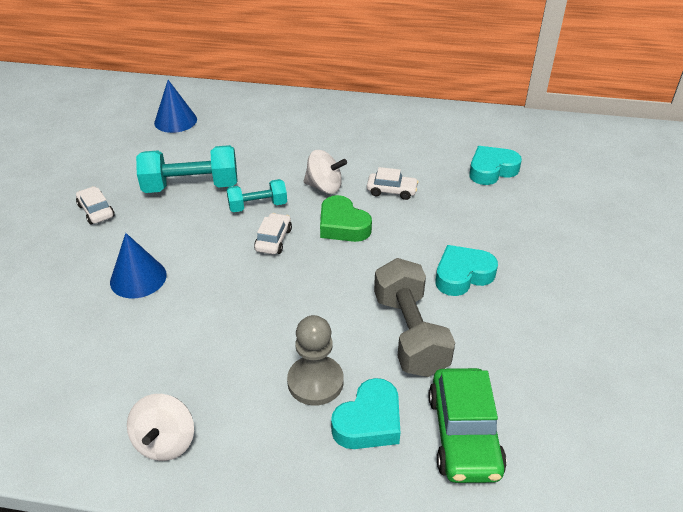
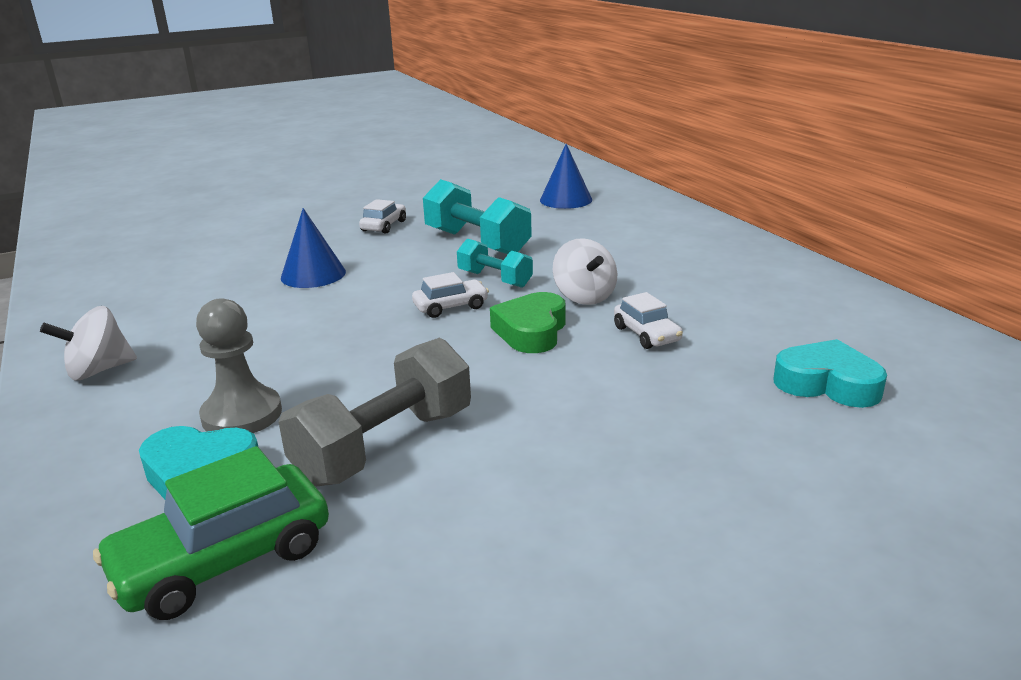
camera: 55 degrees right, 15 degrees down
(462, 275) = (551, 444): turquoise heart -> none

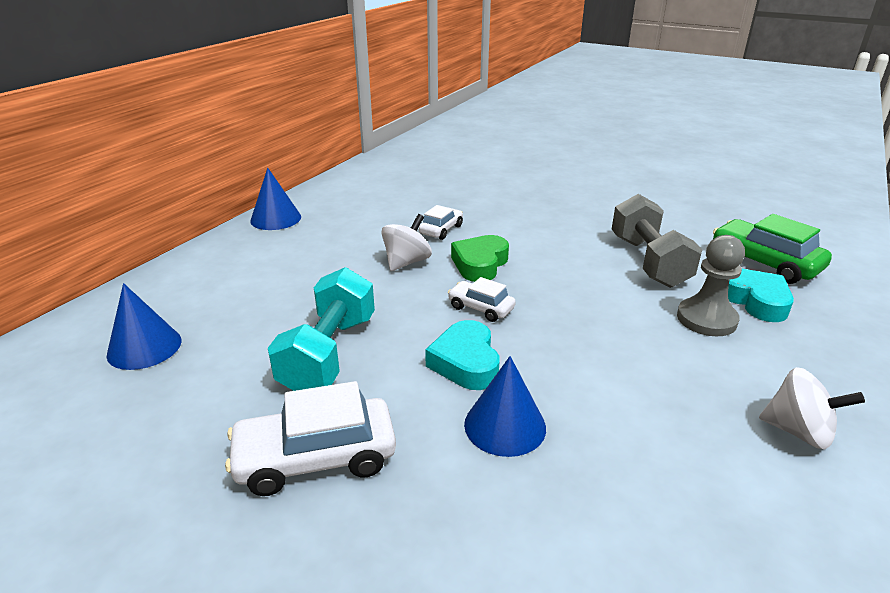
camera: 125 degrees left, 5 degrees up
(223, 559) = (764, 263): green car -> green car turned 150 degrees counterclockwise
(384, 226) = (316, 458): white car -> white car, size x1.77
(385, 445) = (648, 261): grey dumbbell -> grey dumbbell turned 75 degrees clockwise
(495, 279) = (410, 309): turquoise dumbbell -> none
(531, 331) = (480, 264): green heart -> green heart turned 135 degrees clockwise
(769, 257) = (276, 218): none -> blue cone
(827, 384) = (444, 183): turquoise heart -> turquoise heart (465, 362)

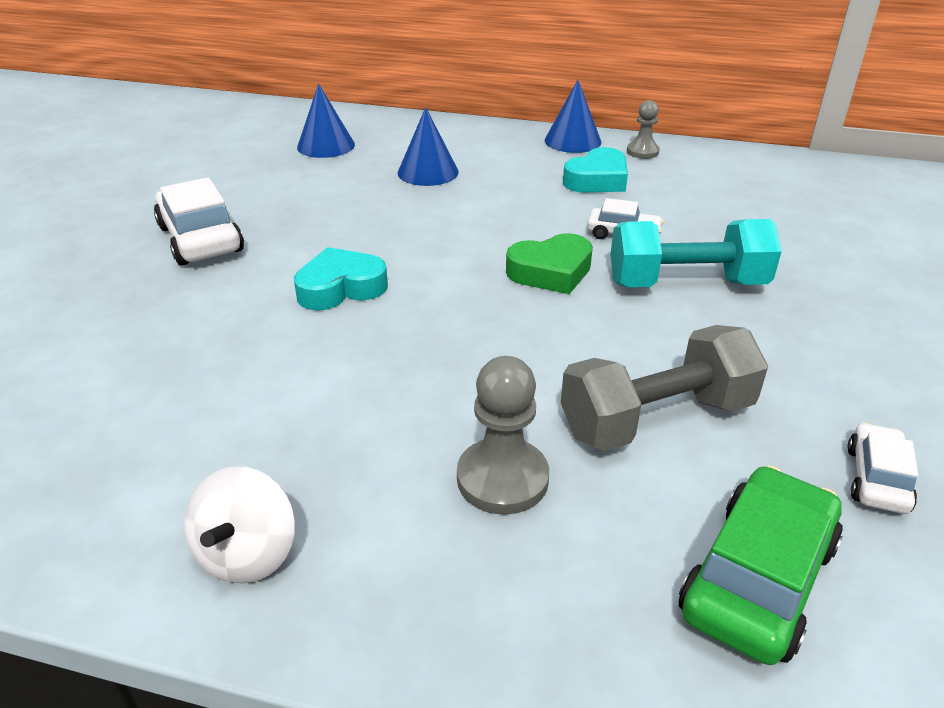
camera: 75 degrees right, 5 degrees up
(321, 198) = (642, 152): none -> grey pawn
(329, 353) = (337, 217): turquoise dumbbell -> turquoise dumbbell (686, 283)
(406, 262) = (525, 225): white spinning top -> none
(480, 264) = (551, 272): green heart -> green heart turned 150 degrees clockwise
(481, 308) = (448, 284): white car -> white car (876, 479)
(505, 425) = (244, 322): blue cone -> blue cone (428, 172)
(755, 300) = (591, 546): turquoise heart -> turquoise heart (597, 180)

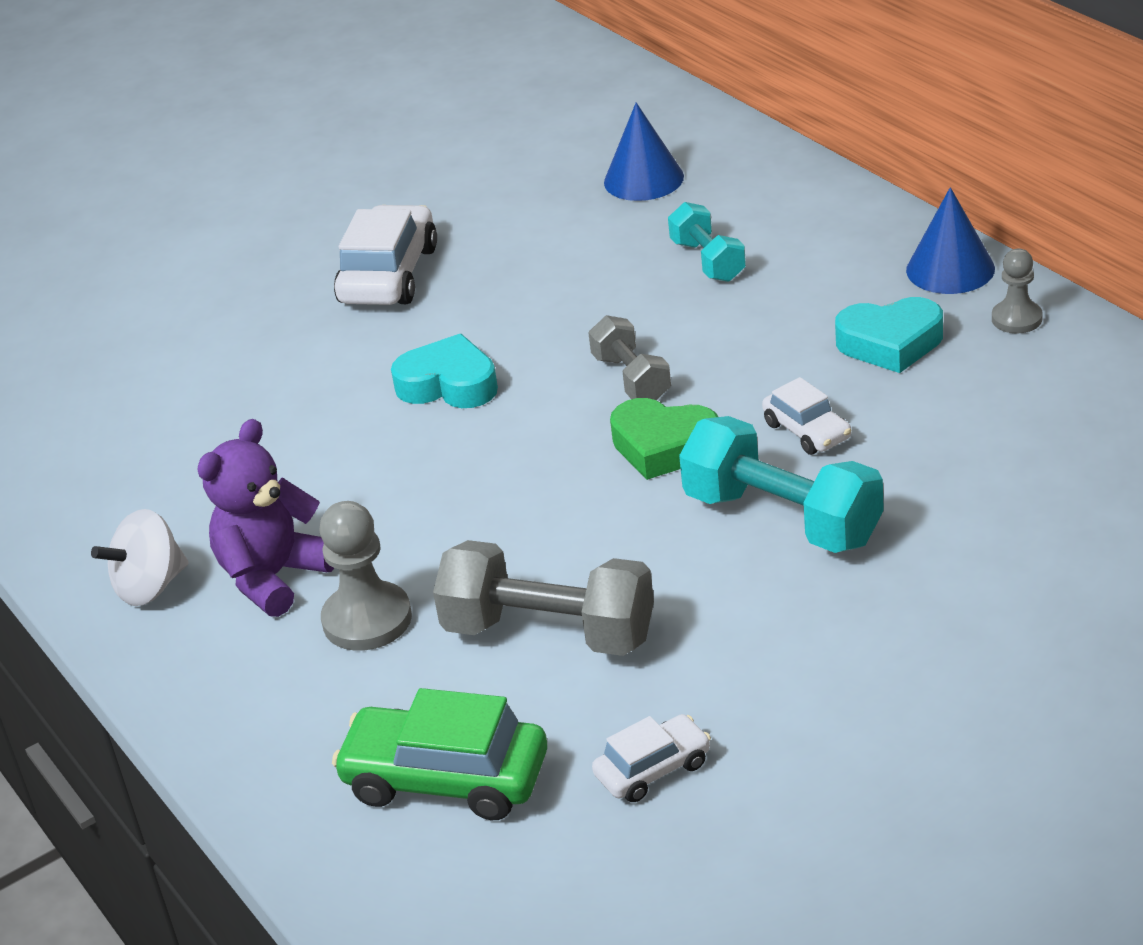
camera: 45 degrees right, 0 degrees up
(370, 484) = (274, 577): none -> purple teddy bear
(428, 172) = (708, 261): blue cone -> turquoise dumbbell
(471, 243) = (631, 378): none -> grey dumbbell
(757, 579) = (446, 779): green car -> green car turned 150 degrees counterclockwise

